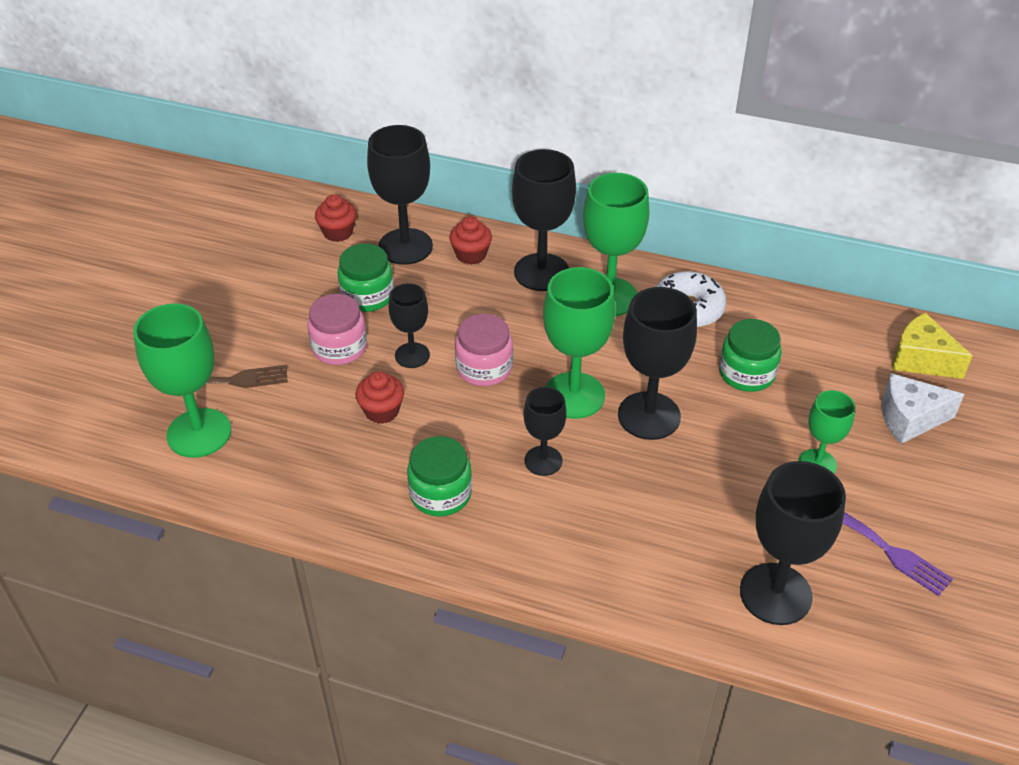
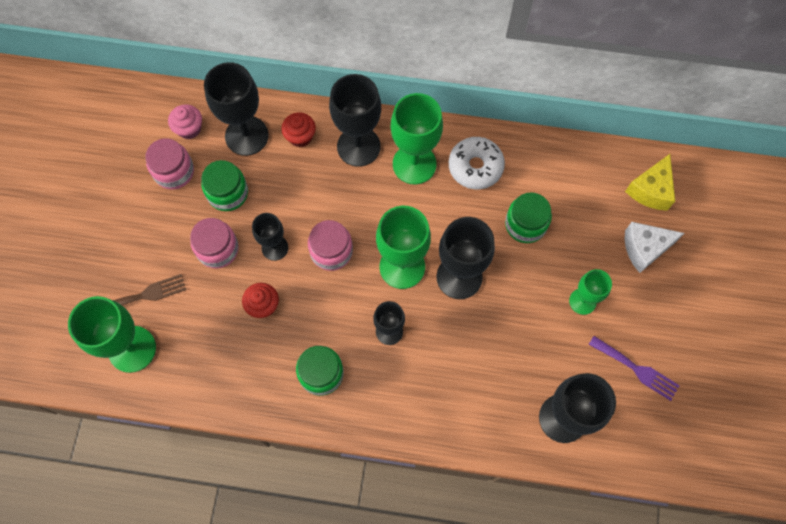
camera: 10 degrees left, 25 degrees up
(307, 268) = (174, 171): none -> pink jar
(338, 232) = (189, 128): red cupcake -> pink cupcake
(921, 359) = (650, 190): yellow cheese -> yellow cheese turned 90 degrees counterclockwise

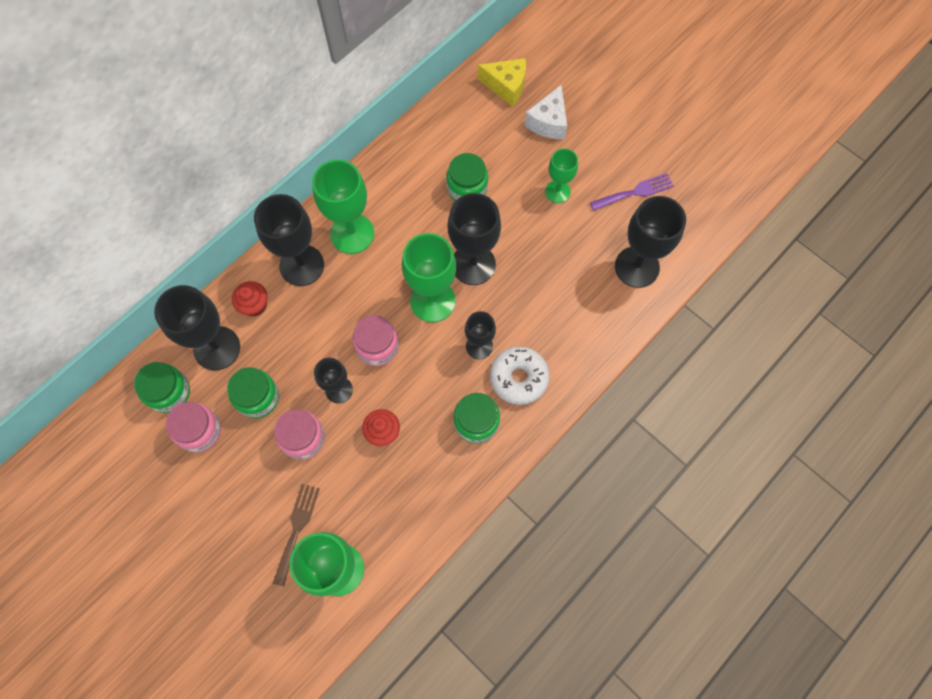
camera: 55 degrees left, 0 degrees up
(189, 128) = (169, 392): pink cupcake -> green jar
(475, 167) = (391, 191): white donut -> white donut (518, 378)
(650, 190) = (506, 86): yellow cheese -> yellow cheese turned 45 degrees counterclockwise

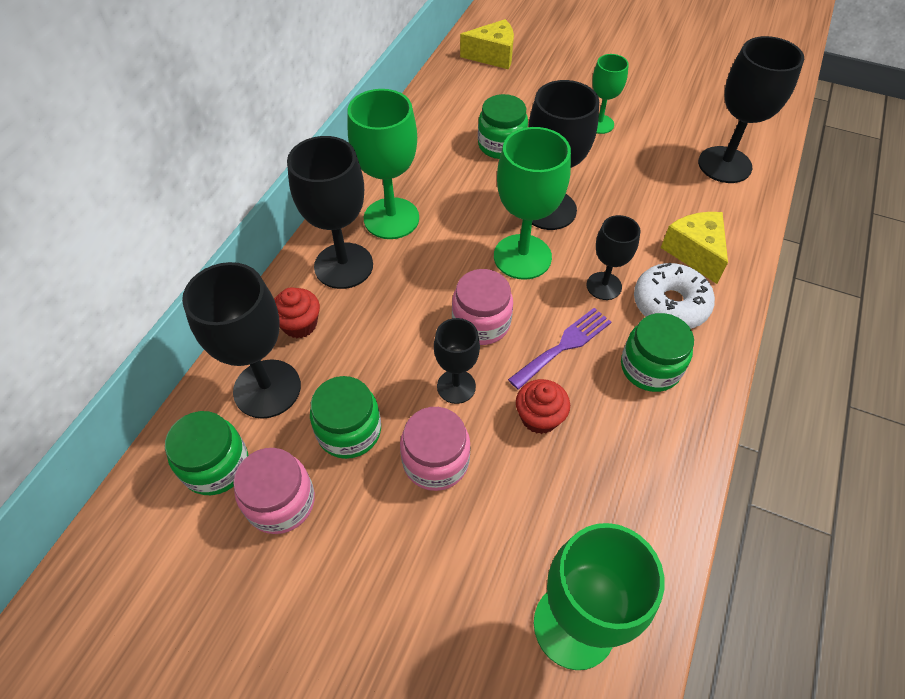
camera: 20 degrees left, 15 degrees down
(297, 529) = (483, 589): brown fork -> none
(548, 122) = (553, 73): white cheese -> none
(563, 340) = (695, 252): none -> yellow cheese
(635, 192) = (677, 105): purple fork -> purple fork (564, 345)

